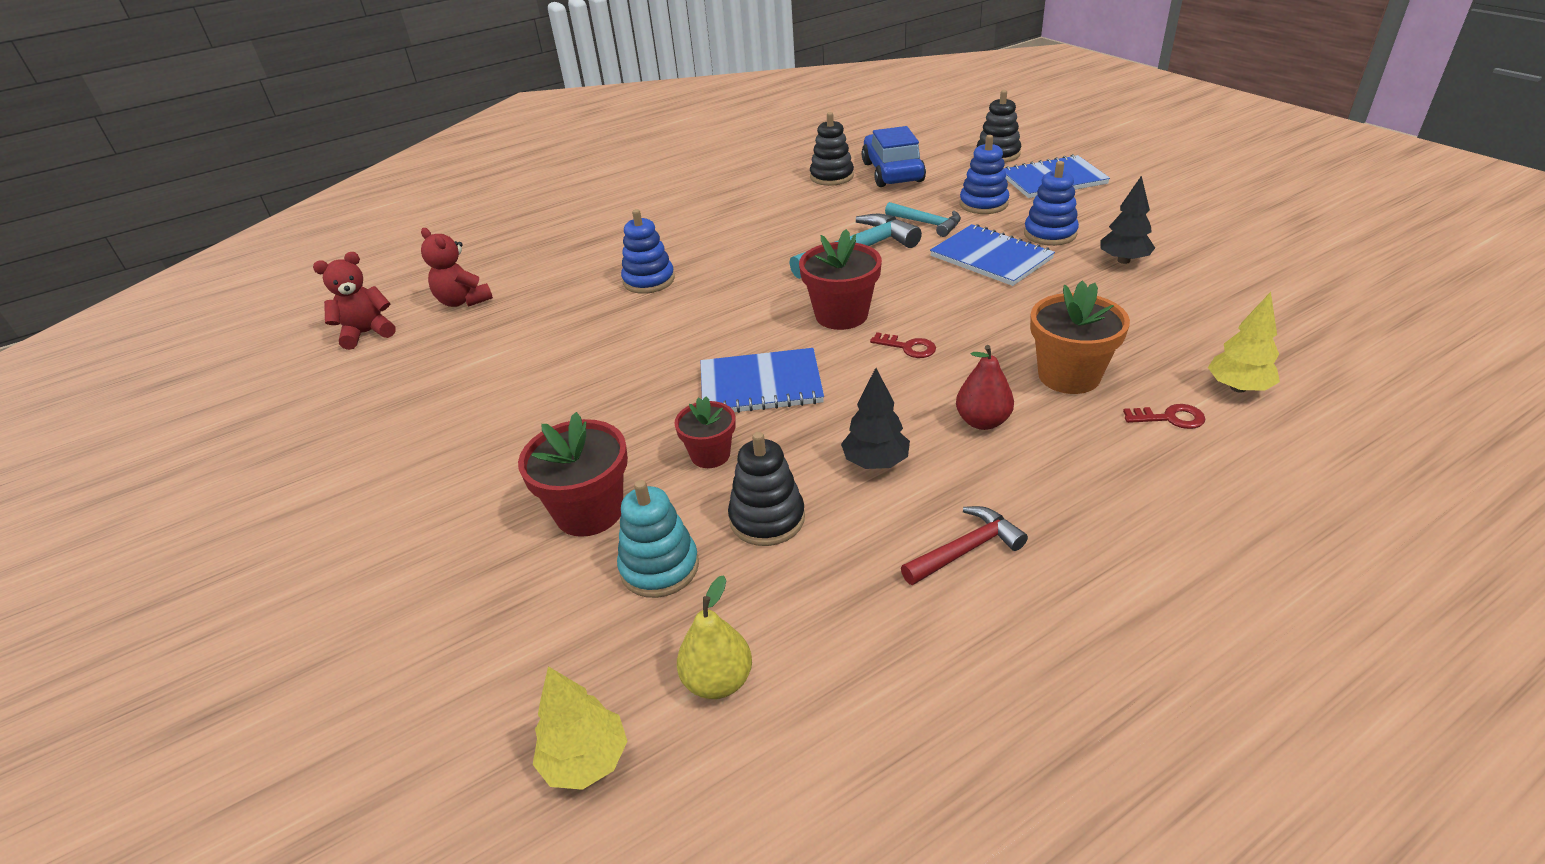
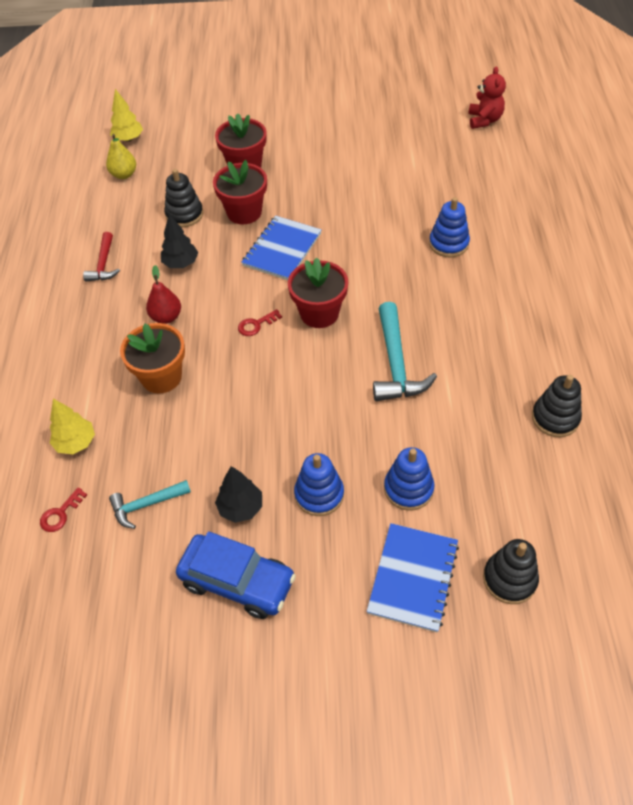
camera: 120 degrees right, 15 degrees up
(463, 301) = (493, 160): red teddy bear -> none
(659, 567) = (191, 176): turquoise stacking toy -> none
(710, 455) = (244, 212): red flower pot -> red flower pot, size x1.61
(892, 172) = (531, 466): blue car -> blue car (237, 581)
(927, 223) = (405, 428): turquoise hammer -> turquoise hammer (146, 505)
(990, 258) = (318, 432): blue notebook -> none
(1170, 418) = (90, 392): red key -> red key (60, 514)

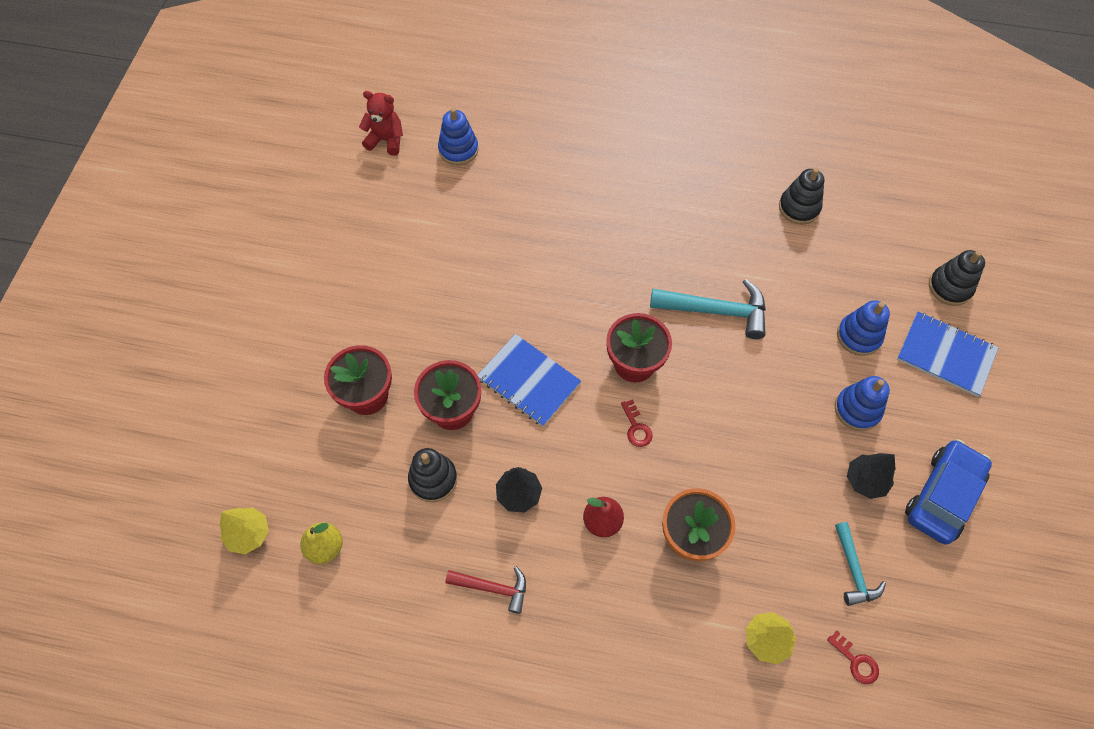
camera: 80 degrees left, 10 degrees up
(448, 244) = (567, 225): blue stacking toy -> blue stacking toy (458, 150)

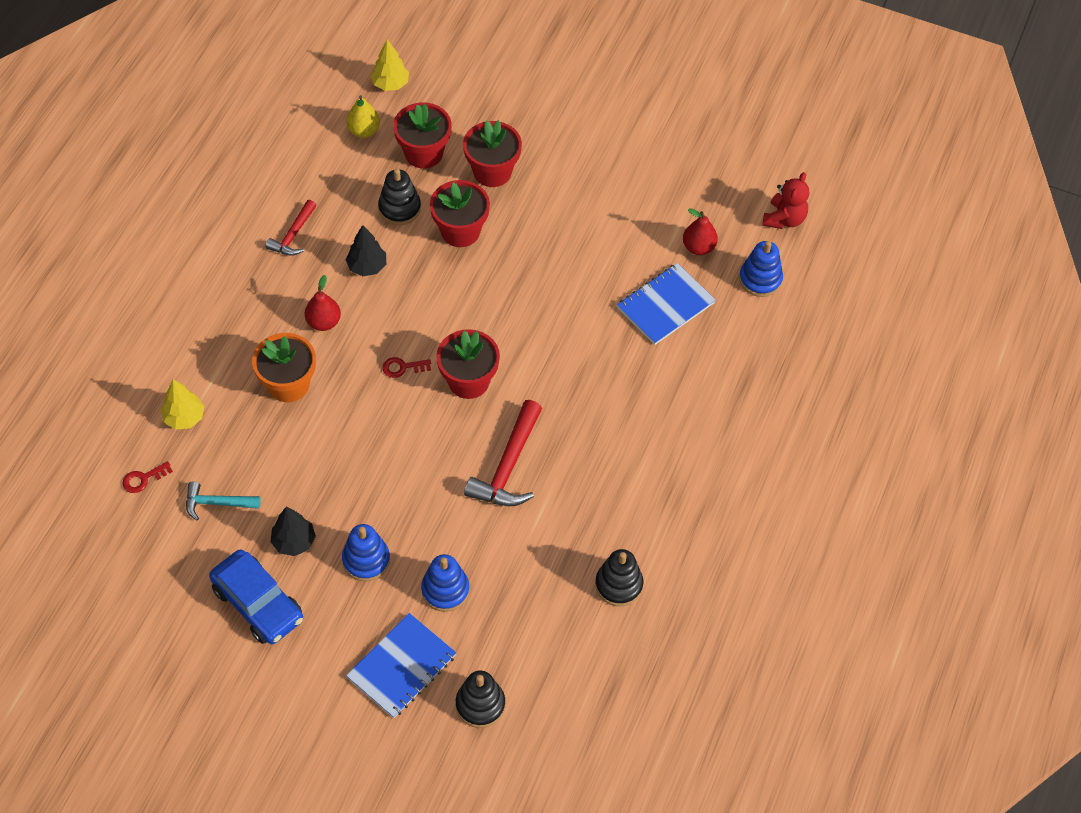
camera: 100 degrees right, 5 degrees down
(351, 472) = (424, 153): none -> red flower pot
(431, 200) = (698, 247): none -> red pear
(529, 381) = (473, 293): blue notebook -> blue notebook (665, 305)
(716, 311) = (508, 466): turquoise hammer -> red hammer

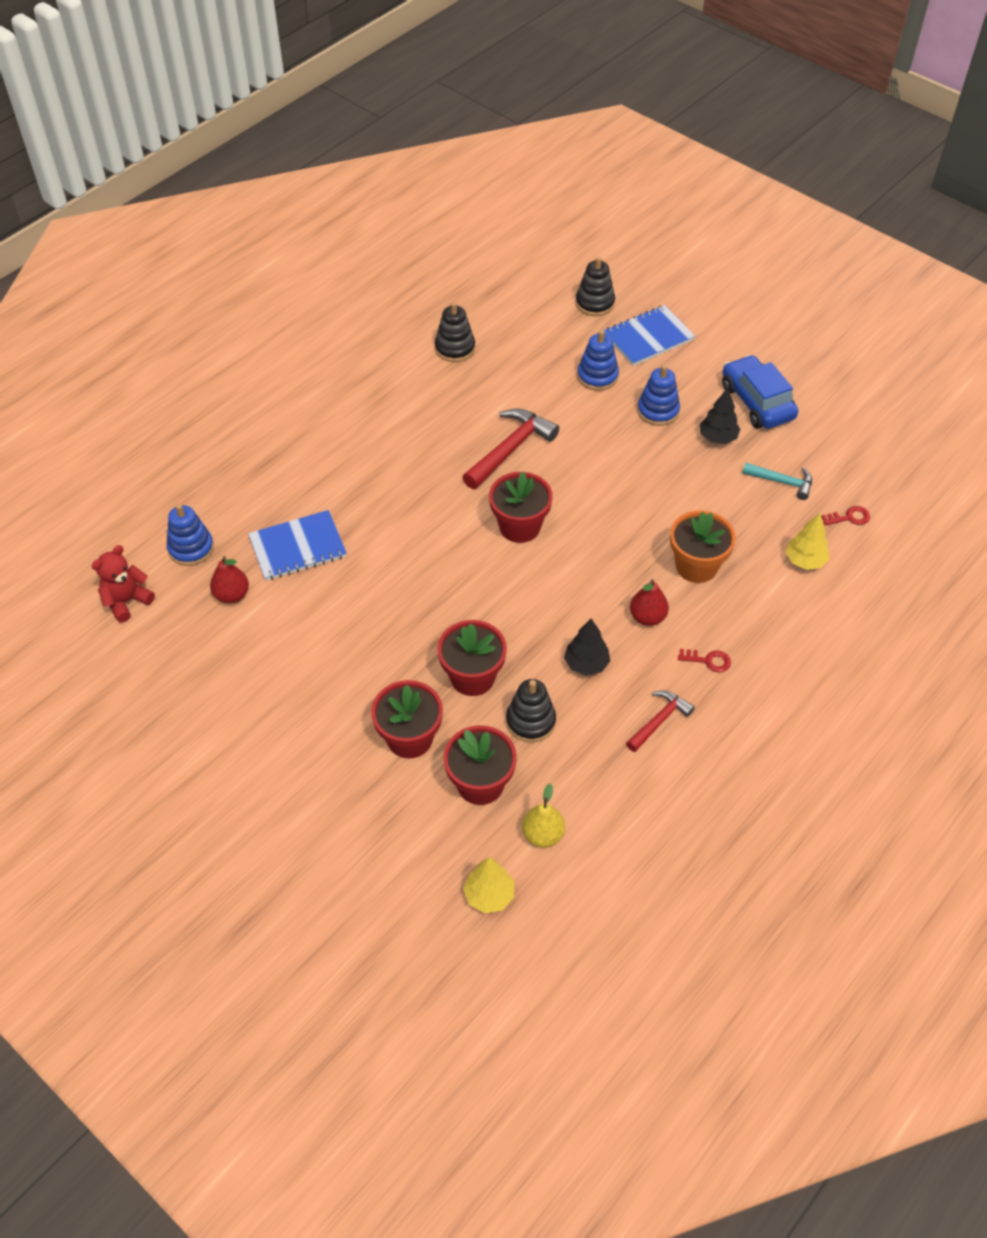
camera: 160 degrees left, 5 degrees down
(402, 367) = (579, 554): red key -> red key (708, 660)

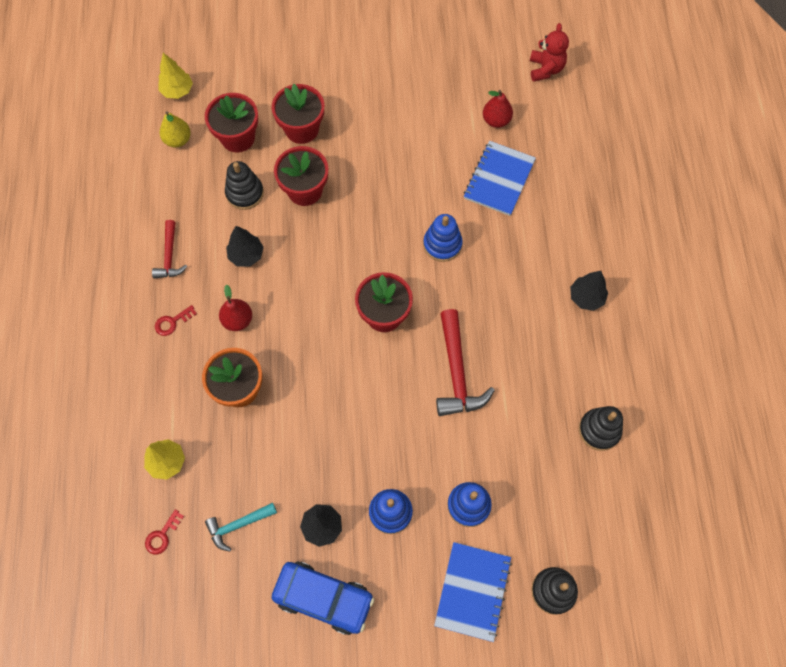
camera: 135 degrees right, 15 degrees up
(191, 548) = (556, 125): blue stacking toy -> blue stacking toy (442, 244)
(352, 420) = (586, 297): none -> black tree

